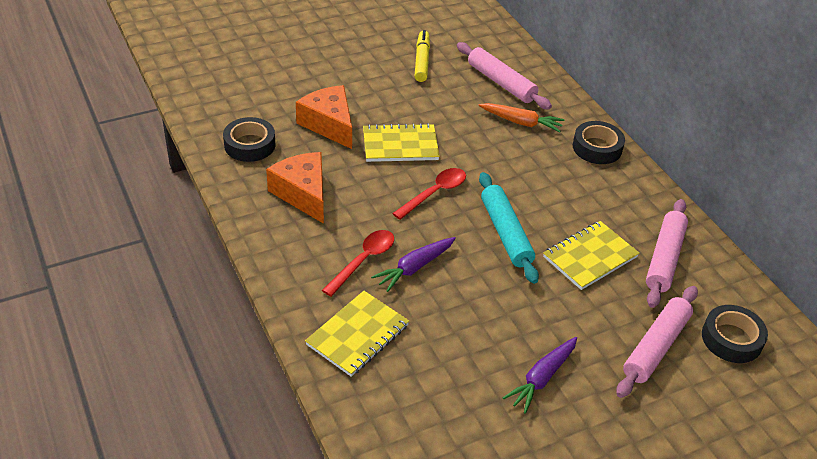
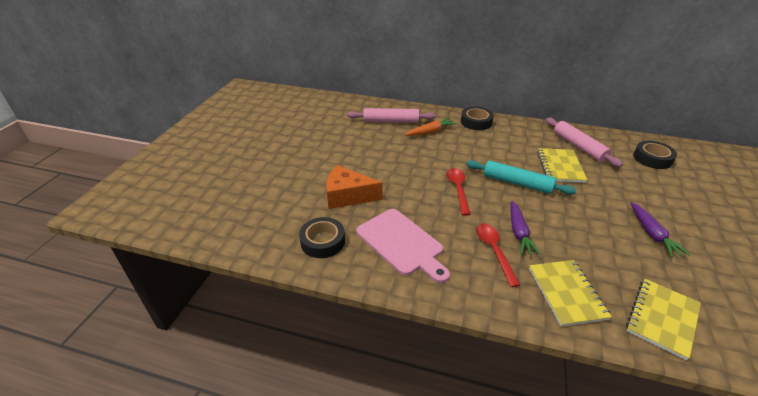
camera: 45 degrees left, 5 degrees down
(303, 194) = (401, 243): orange cheese -> pink cutting board
(400, 145) = (401, 179): yellow notebook -> yellow notebook (662, 318)
(422, 61) = (338, 134): yellow marker -> none
(656, 347) = (646, 183): pink rolling pin -> none

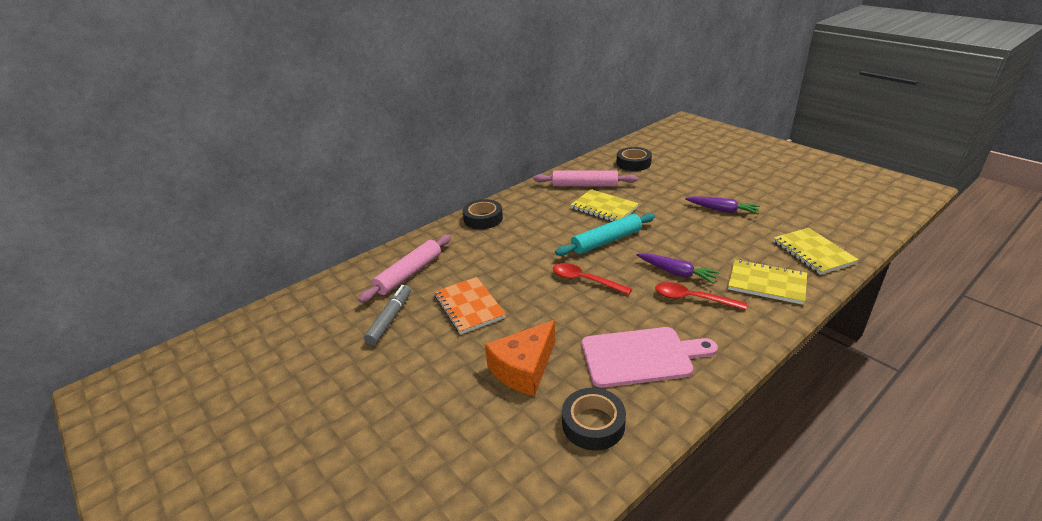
camera: 55 degrees left, 5 degrees down
(347, 132) = (390, 319): none -> grey marker
(383, 154) = (468, 307): none -> orange notebook
(430, 132) = (466, 255): orange carrot -> none

